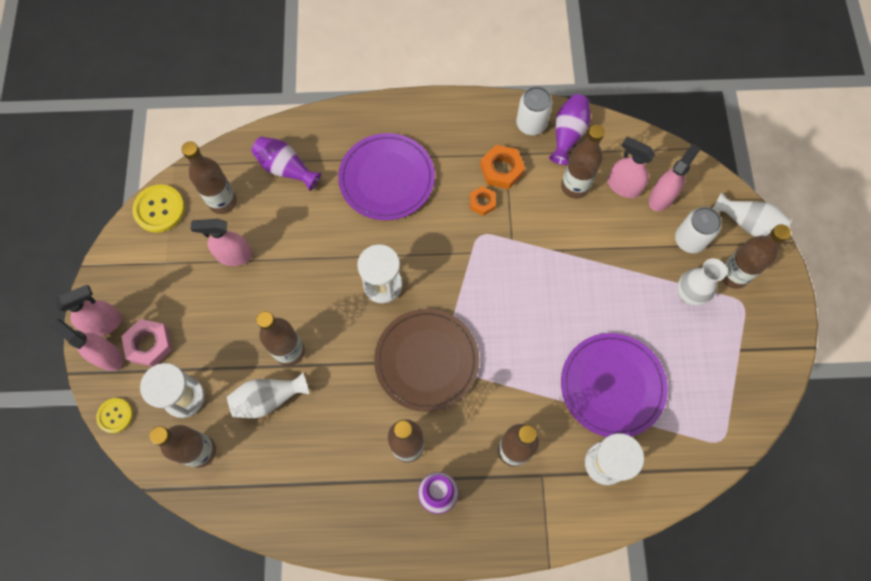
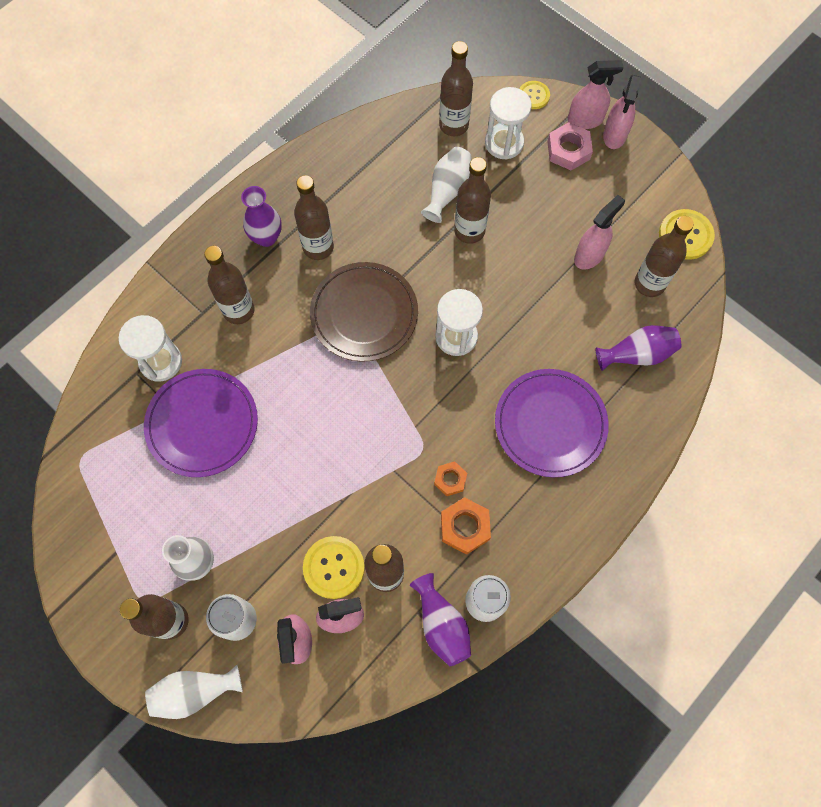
camera: 135 degrees right, 0 degrees up
(603, 217) = (334, 567): none -> yellow button

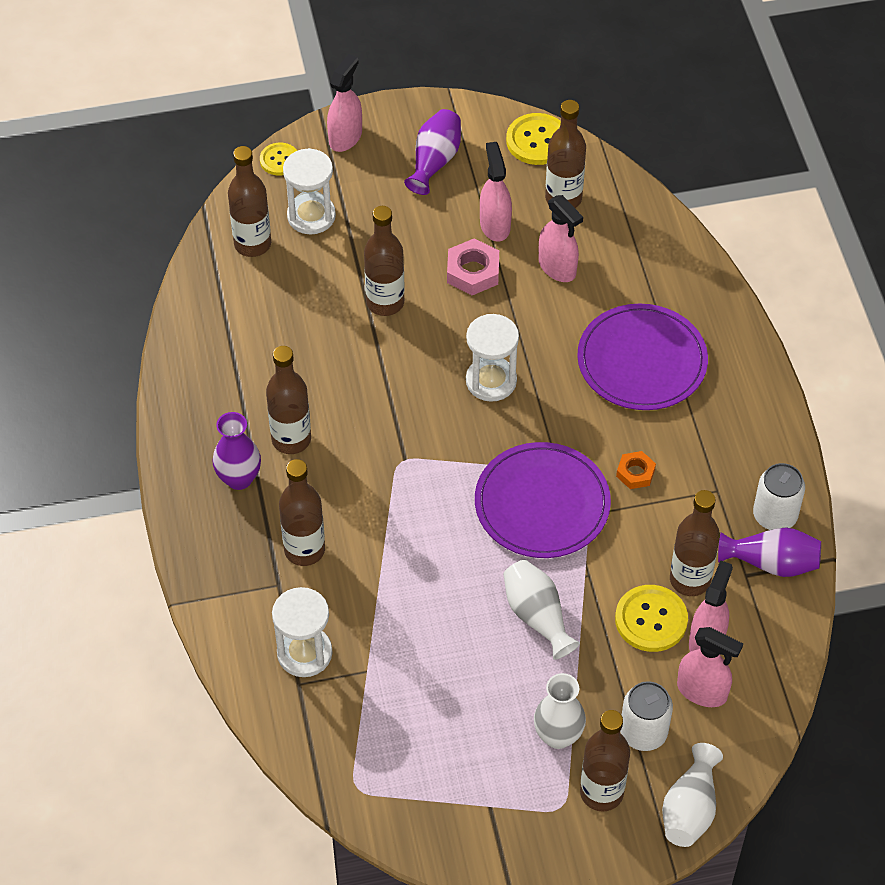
camera: 55 degrees left, 15 degrees down
(202, 424) = (408, 652): purple plate -> purple plate (542, 504)
(364, 313) = (401, 442): brown plate -> none
(447, 191) = (323, 293): white vase -> white vase (537, 616)
(465, 527) = (691, 489): orange nut -> none
(568, 150) = (366, 171): pink nut -> pink nut (473, 272)
(614, 135) = (383, 125): pink spray bottle -> pink spray bottle (557, 268)
(637, 354) = (626, 252): purple vase -> purple vase (434, 161)

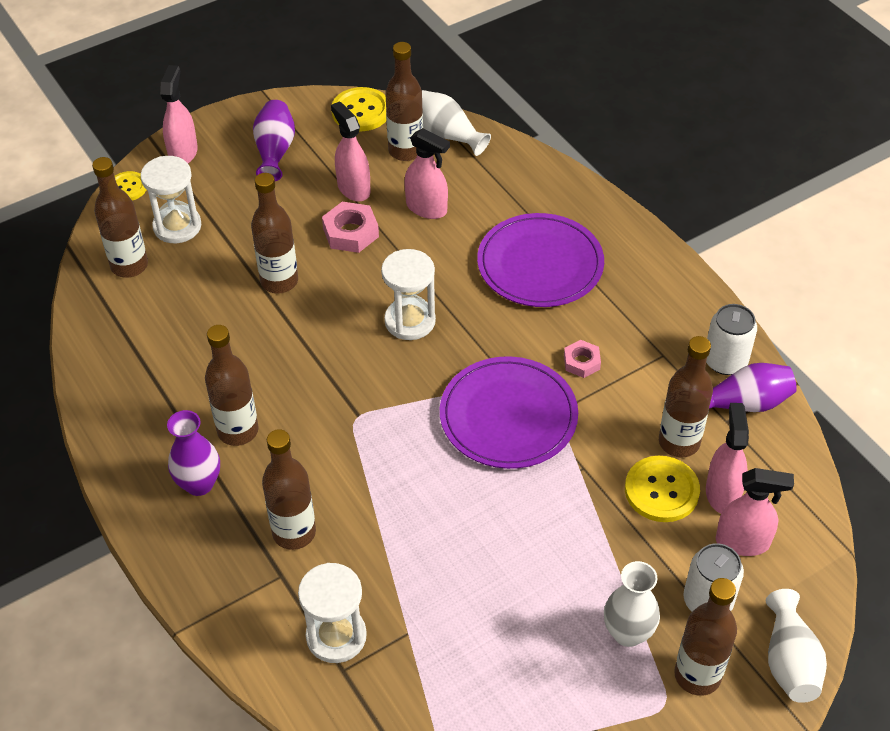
camera: 20 degrees left, 5 degrees down
(537, 616) = (552, 522): white vase -> white vase (447, 134)
(635, 473) = (581, 362): orange nut -> pink nut

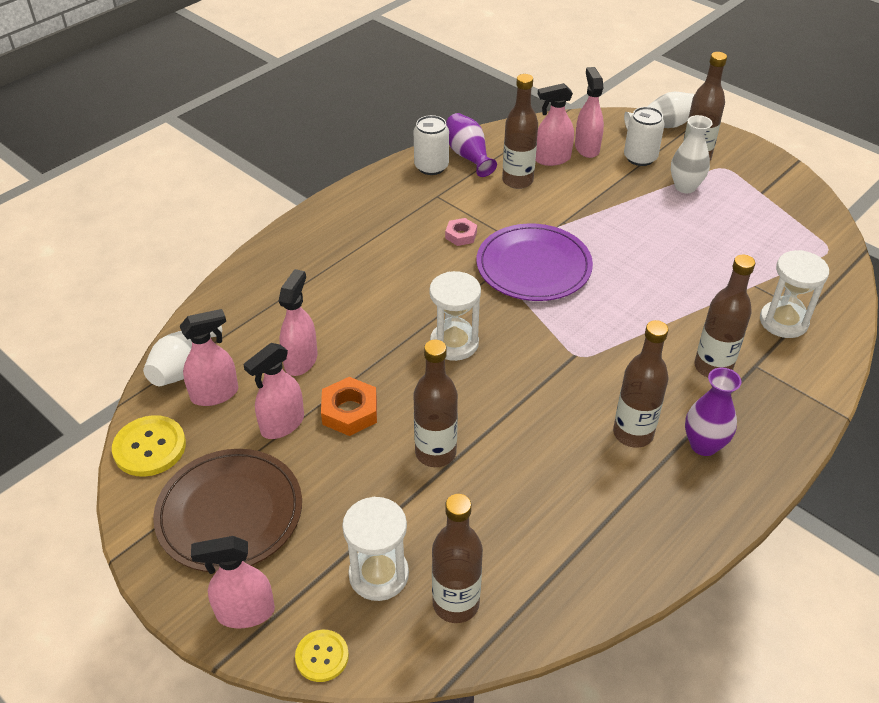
camera: 105 degrees left, 5 degrees down
(275, 151) = (229, 513): purple vase -> brown plate
(351, 232) = (349, 411): pink nut -> orange nut
(405, 151) = (215, 394): brown bottle -> pink spray bottle
(540, 264) = (357, 273): purple plate -> none
(661, 490) = (564, 184): yellow button -> none

